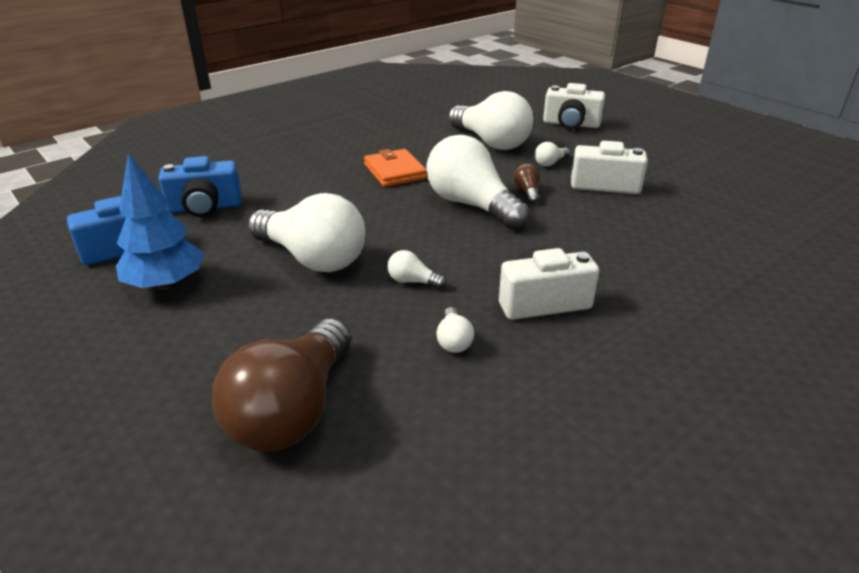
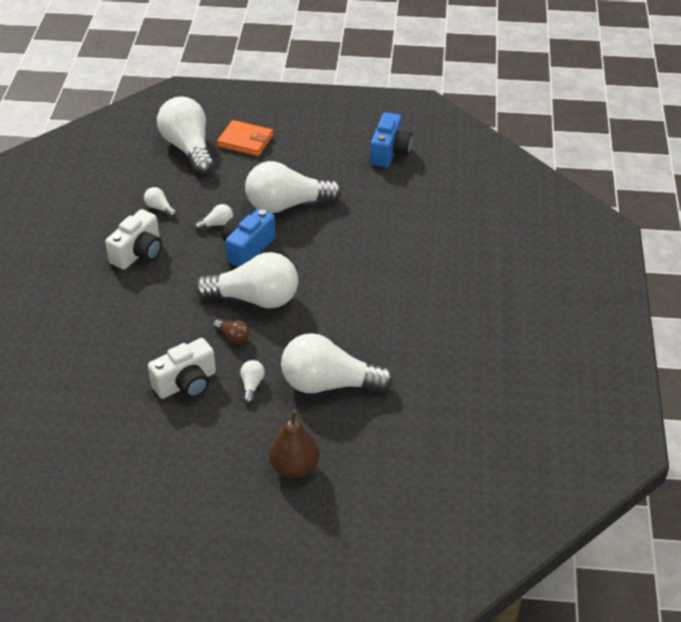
camera: 135 degrees right, 10 degrees up
(166, 284) = (329, 152): blue tree -> none
(205, 207) = (403, 195): blue camera -> blue camera (247, 248)
(292, 410) = (188, 148): brown light bulb -> white light bulb
(395, 171) = (348, 297): orange wallet -> orange wallet (245, 141)
(571, 124) = (294, 467): white camera -> brown pear

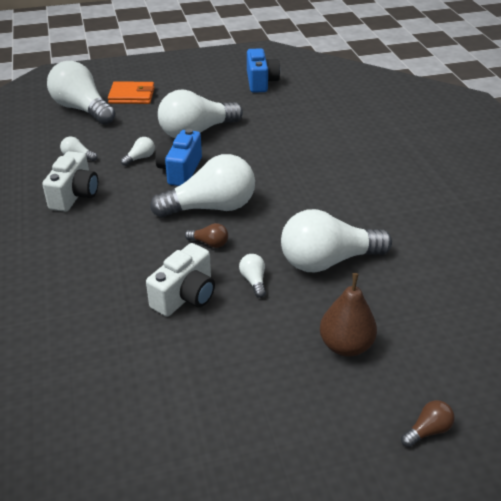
camera: 20 degrees left, 5 degrees down
(315, 556) = (427, 430): none -> brown light bulb

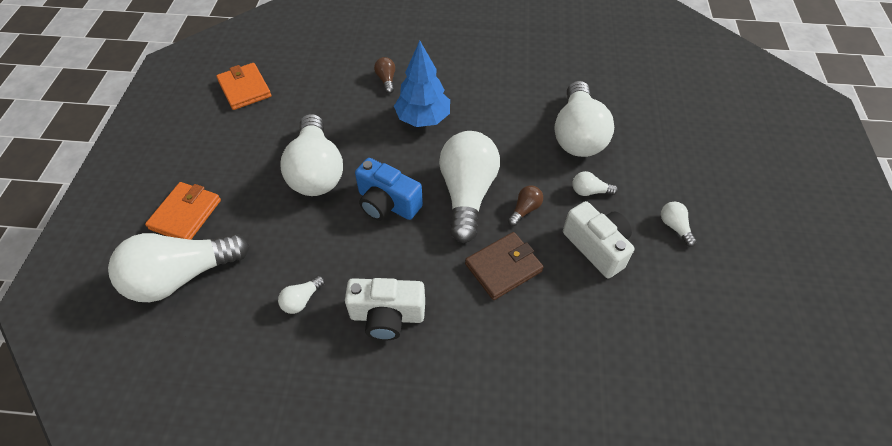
camera: 70 degrees left, 15 degrees up
(75, 195) = (387, 316): white camera -> white camera turned 150 degrees clockwise
(140, 158) = (341, 235): white light bulb -> white light bulb (674, 227)
(140, 242) = (503, 267): none -> brown wallet
(261, 82) = (245, 89): blue camera -> orange wallet
(285, 166) = (423, 119): none -> blue tree
(346, 346) = (681, 157): brown pear -> none
(427, 430) = (767, 142): brown light bulb -> brown light bulb (386, 80)

